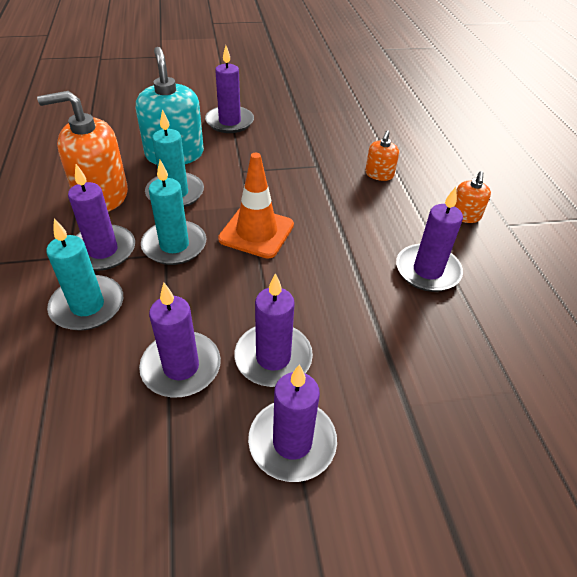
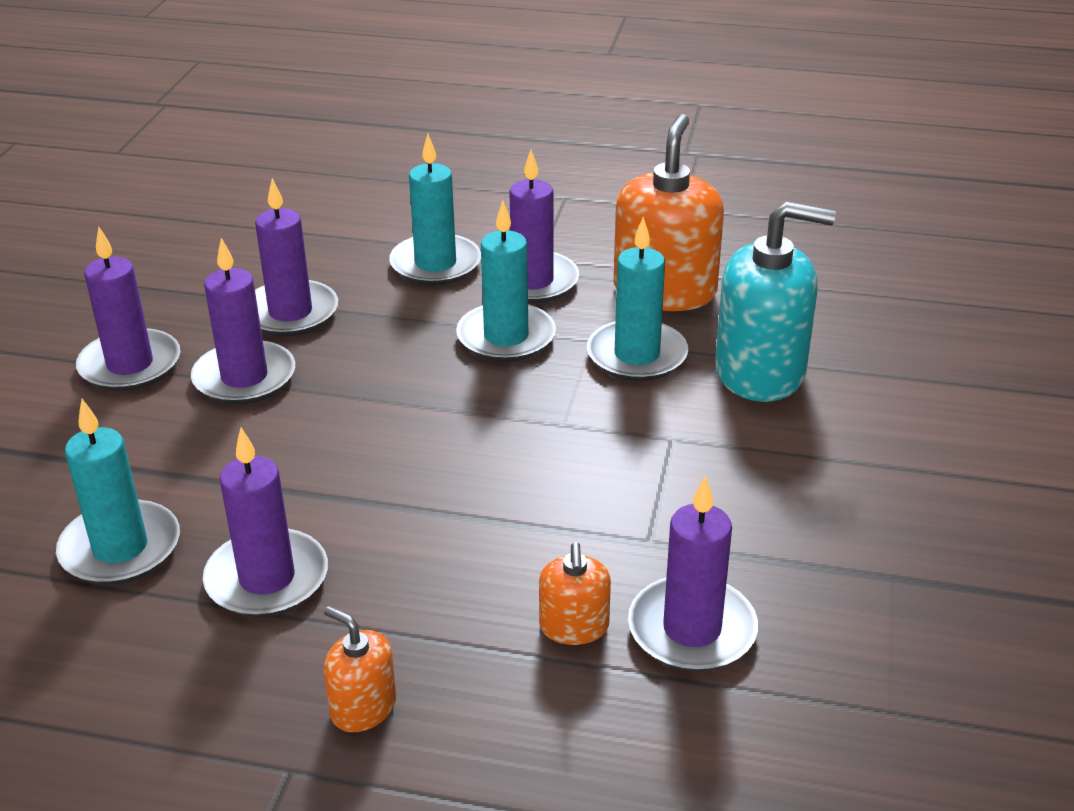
camera: 115 degrees right, 10 degrees down
(229, 122) = (869, 459): purple candle -> purple candle (692, 629)
(256, 232) = (488, 416): orange traffic cone -> none
(379, 174) = (574, 626): orange soap dispenser -> orange soap dispenser turned 135 degrees counterclockwise
(456, 340) = (120, 548): none -> turquoise candle

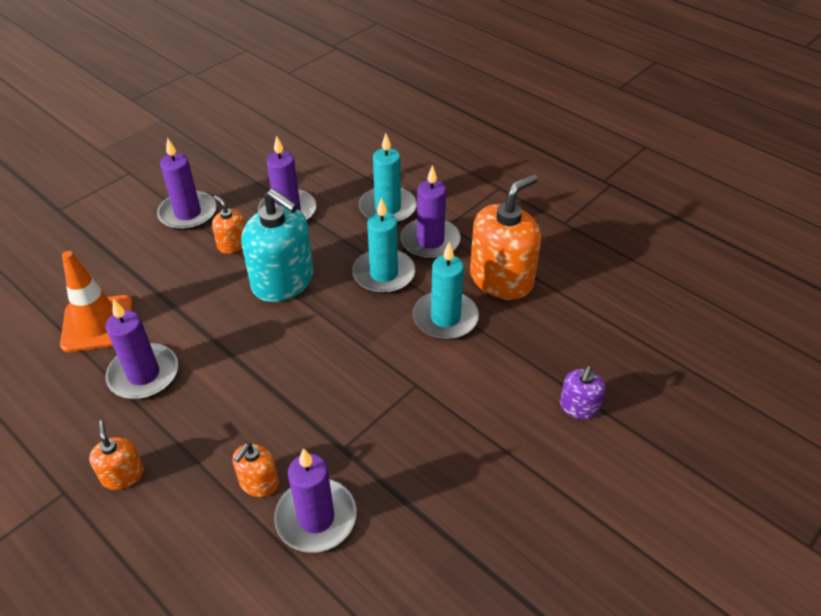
camera: 30 degrees right, 10 degrees up
(120, 548) = (97, 324): turquoise candle -> orange traffic cone
(244, 377) = (232, 244): purple candle -> orange soap dispenser
(760, 371) = (508, 361): turquoise soap dispenser -> turquoise soap dispenser (283, 281)
(886, 385) = (578, 406): none -> purple soap dispenser

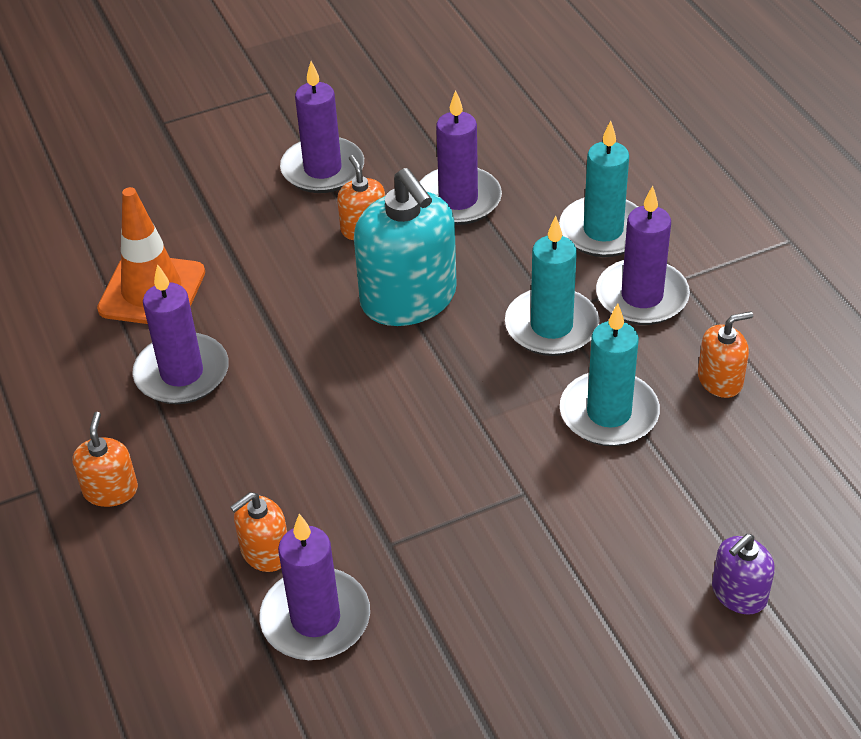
camera: 25 degrees right, 0 degrees up
(501, 279) = (720, 380): orange soap dispenser -> orange soap dispenser, size x0.49

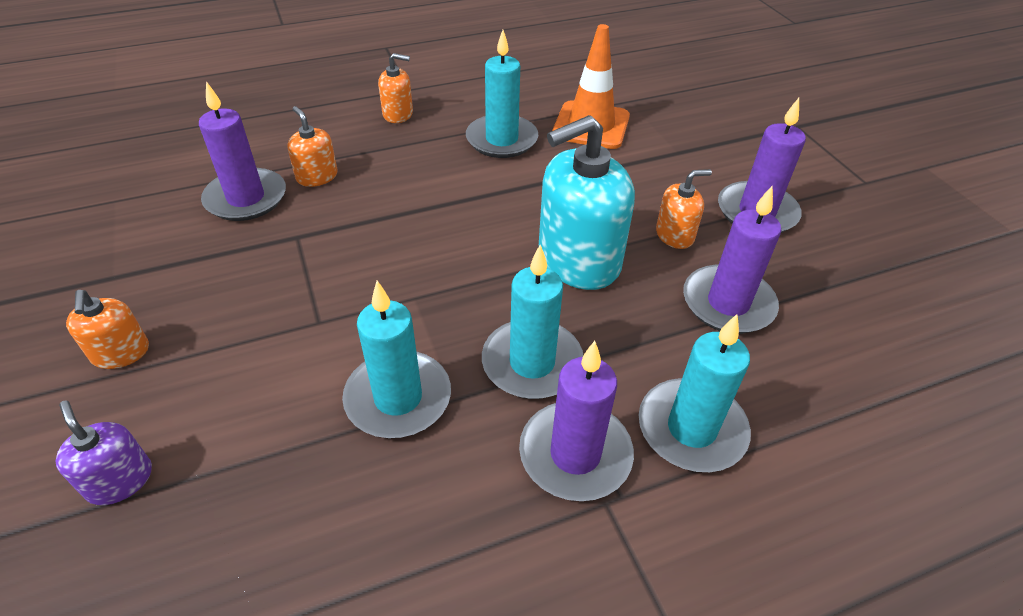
camera: 90 degrees right, 0 degrees up
(182, 373) = (501, 140): purple candle -> turquoise candle
(720, 380) = (424, 518): orange soap dispenser -> orange soap dispenser (121, 353)

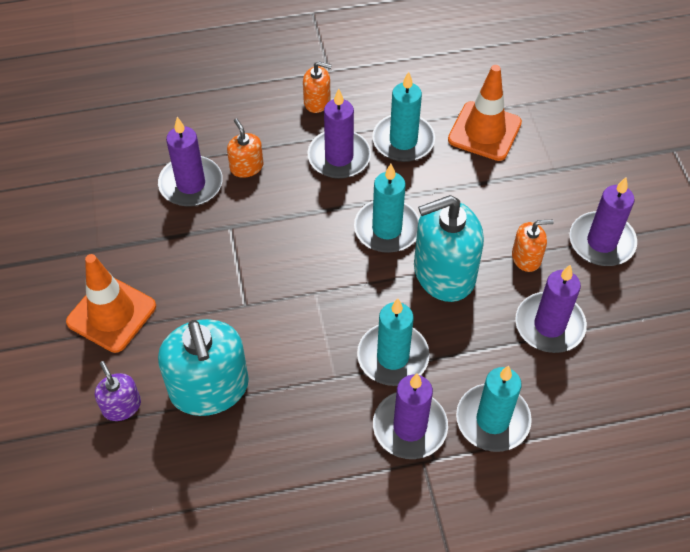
camera: 10 degrees right, 10 degrees up
(121, 353) = (111, 314): orange soap dispenser -> orange traffic cone
(264, 436) = (209, 388): none -> turquoise soap dispenser
(398, 398) = (297, 372): turquoise candle -> turquoise candle (387, 229)
(429, 159) = (339, 157): none -> purple candle

